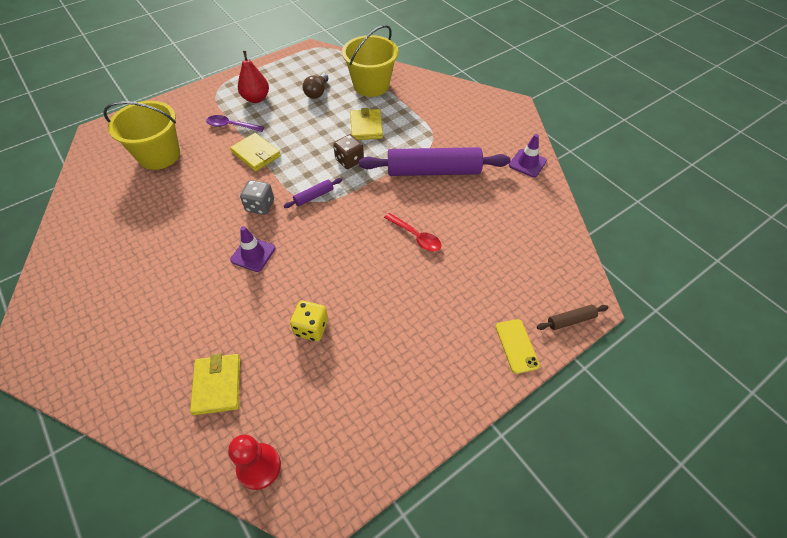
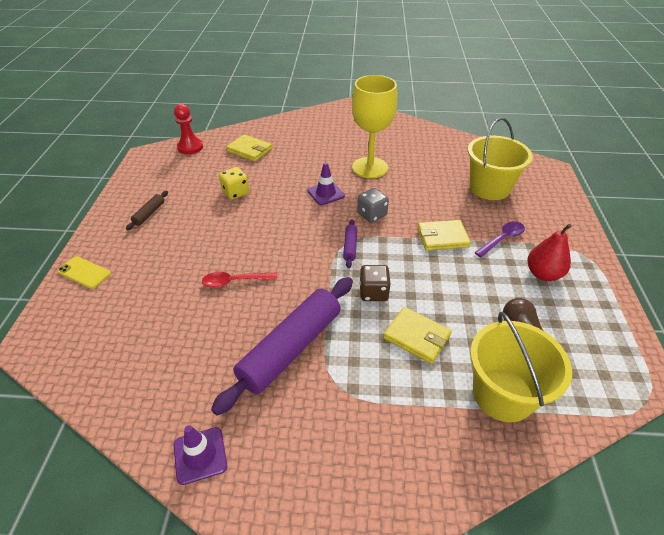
camera: 130 degrees right, 10 degrees down
(179, 247) = (370, 167): none -> yellow goblet
(570, 320) = (45, 318): brown rolling pin -> brown rolling pin (149, 214)

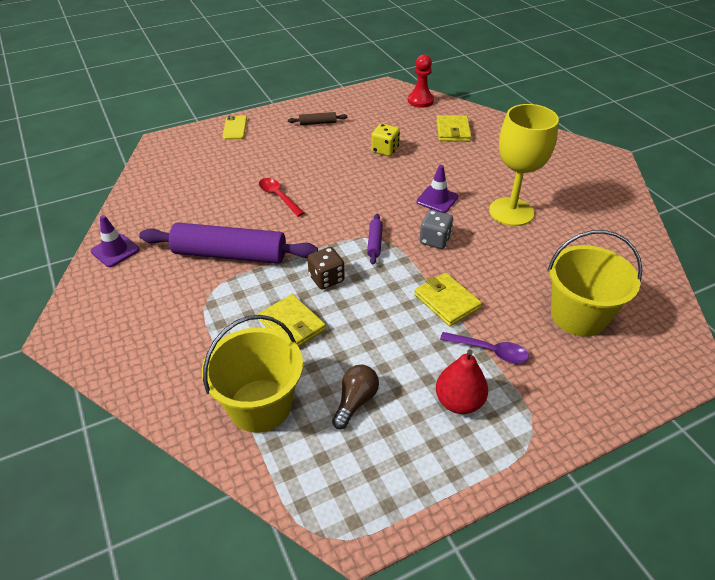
camera: 60 degrees right, 0 degrees up
(350, 247) = (374, 242): purple rolling pin -> purple rolling pin turned 60 degrees counterclockwise
(416, 337) = (292, 325): yellow wallet -> yellow wallet turned 45 degrees counterclockwise

